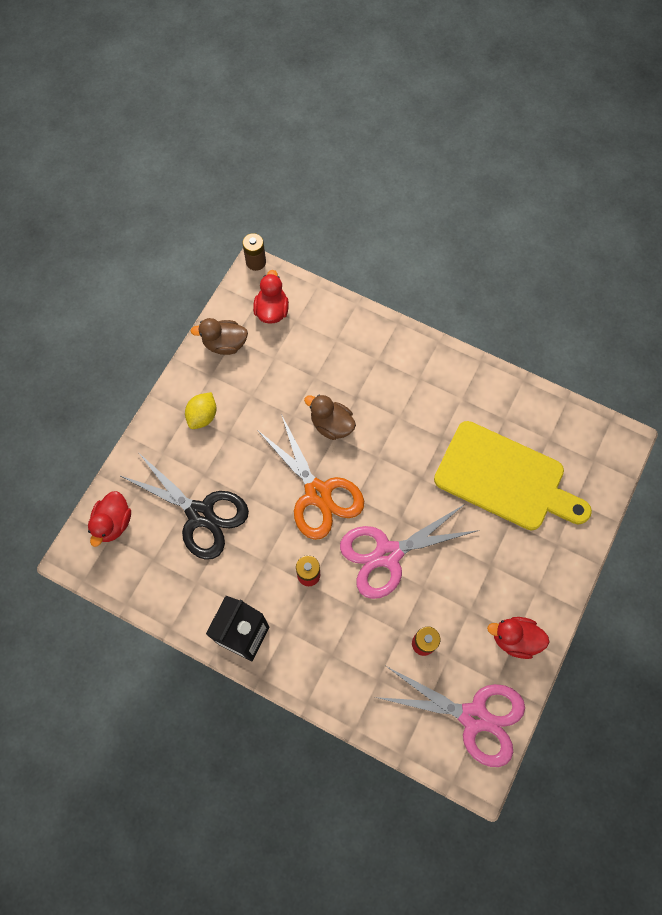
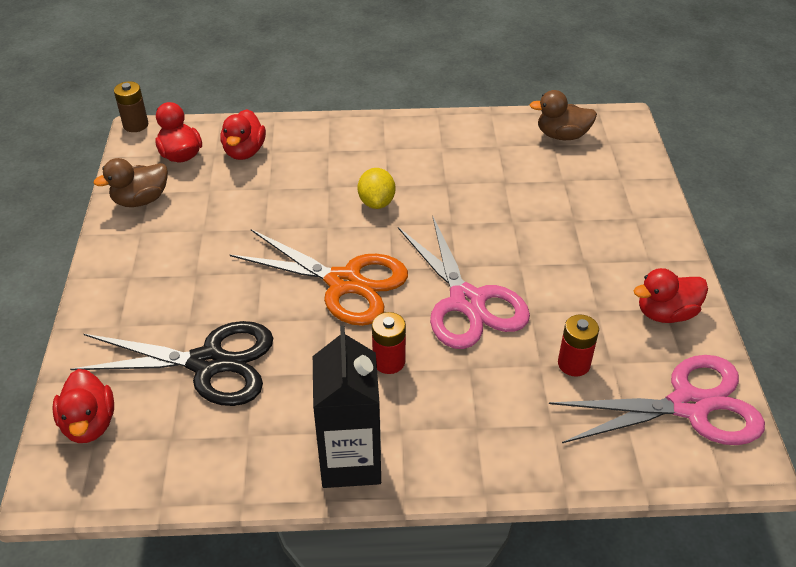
camera: 30 degrees left, 25 degrees down
(203, 416) = (152, 271): yellow lemon -> yellow lemon (376, 202)
(317, 330) = (244, 151): none -> red duck
(331, 425) = (316, 219): brown duck -> brown duck (562, 135)
(387, 554) = (467, 302): pink scissors -> pink scissors turned 60 degrees counterclockwise
(505, 478) = (537, 189): yellow cutting board -> none

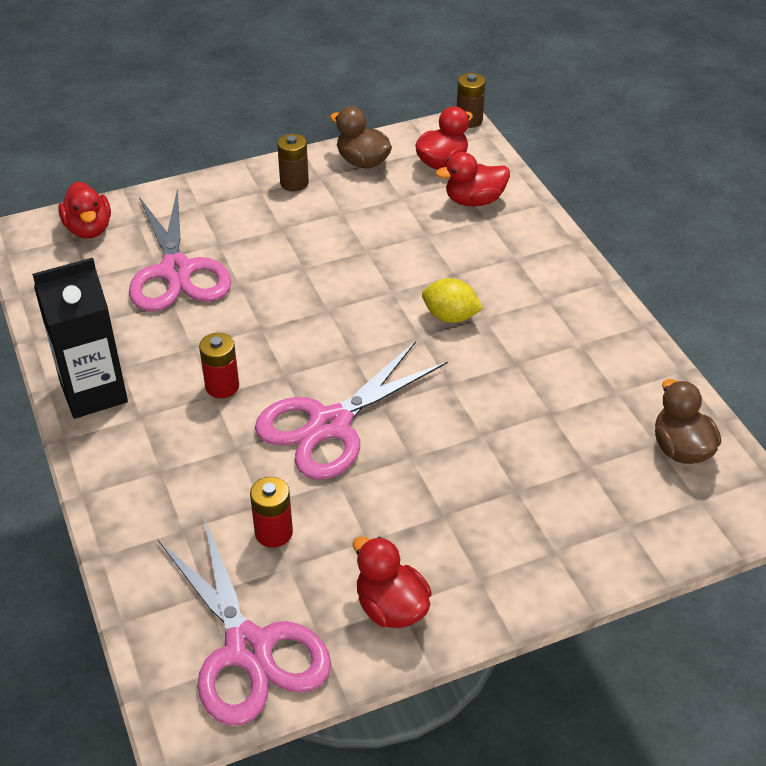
camera: 70 degrees right, 0 degrees up
(89, 424) = (89, 229): red duck -> red duck turned 75 degrees counterclockwise
(136, 251) = (294, 183): none -> brown battery
(208, 363) = (176, 271): black scissors -> pink scissors
(344, 283) = (315, 326): orange scissors -> none
(376, 202) = (450, 317): yellow lemon -> yellow lemon turned 45 degrees clockwise

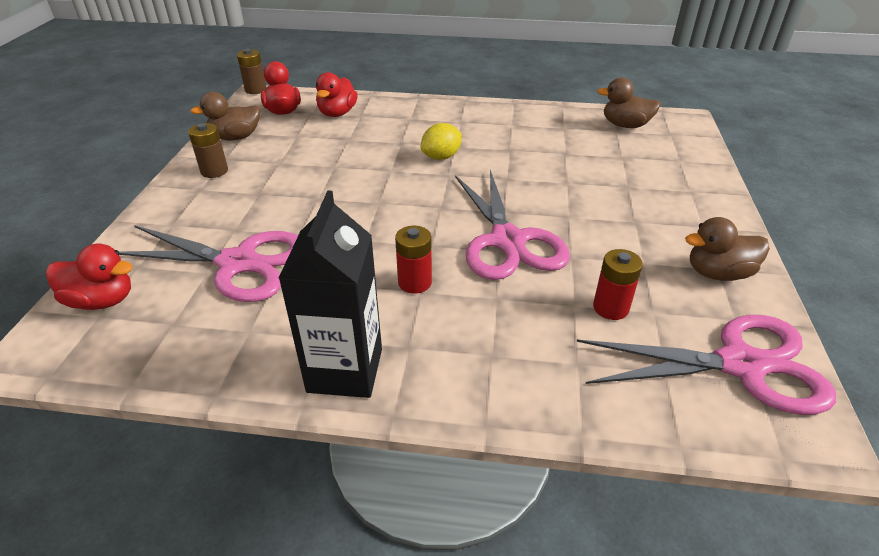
camera: 60 degrees left, 5 degrees down
(391, 607) = (718, 273): red duck -> brown duck

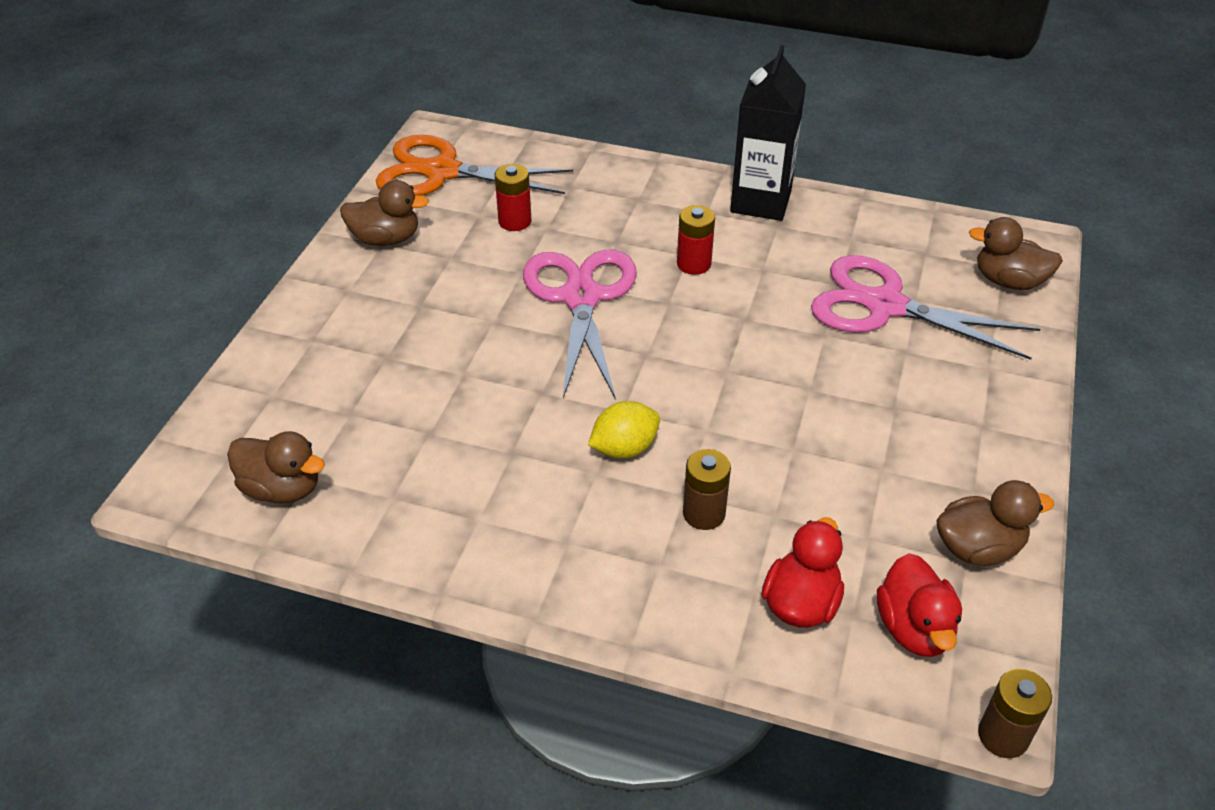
camera: 170 degrees left, 5 degrees up
(102, 300) = (1008, 281): red duck -> brown duck
(214, 171) = (977, 461): brown battery -> brown battery (704, 513)
(740, 365) = (442, 172): pink scissors -> orange scissors

